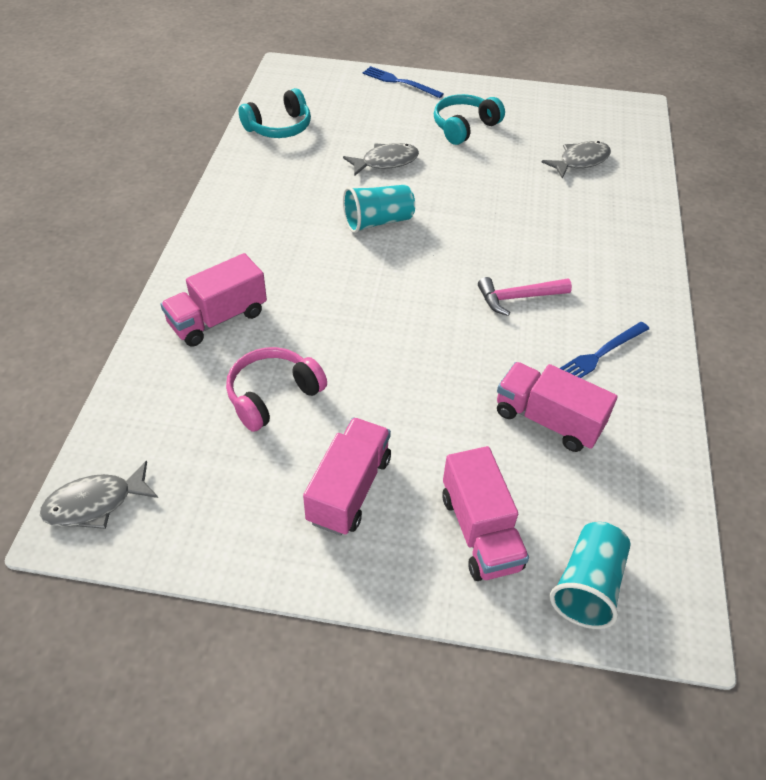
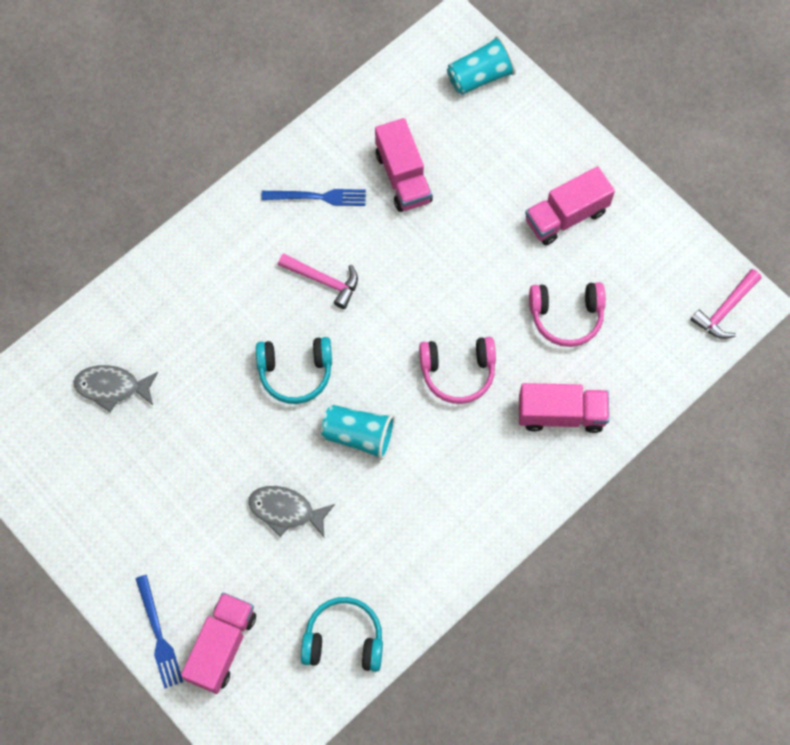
camera: 140 degrees left, 20 degrees up
(95, 503) = (725, 309): grey fish -> pink hammer
(338, 299) = (458, 372): none -> pink headphones
(464, 127) = (166, 510): turquoise headphones -> turquoise headphones (295, 372)
(480, 531) = (511, 141): pink truck -> pink truck (222, 646)

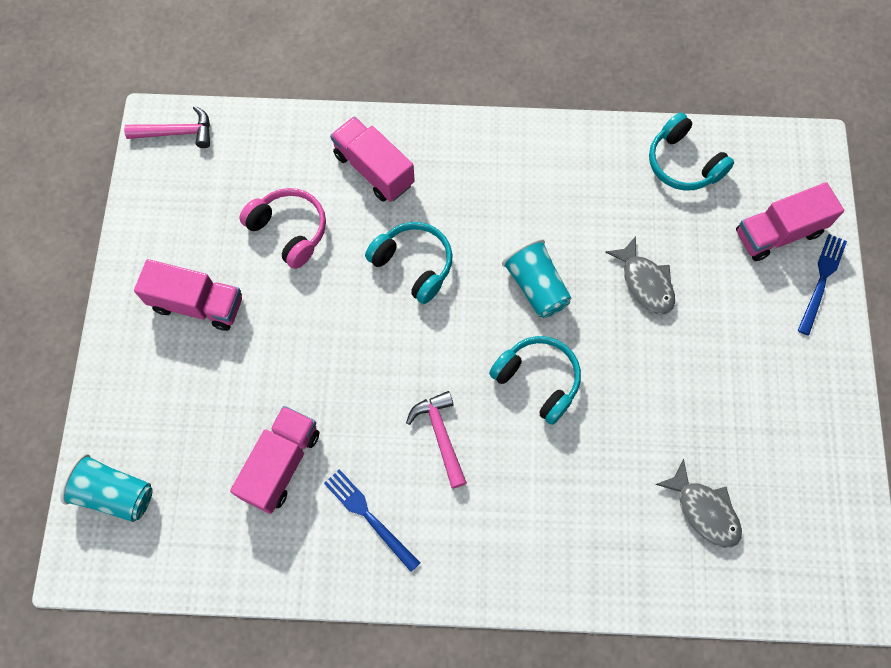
camera: 135 degrees left, 0 degrees up
(458, 372) = (413, 265): pink headphones -> turquoise headphones

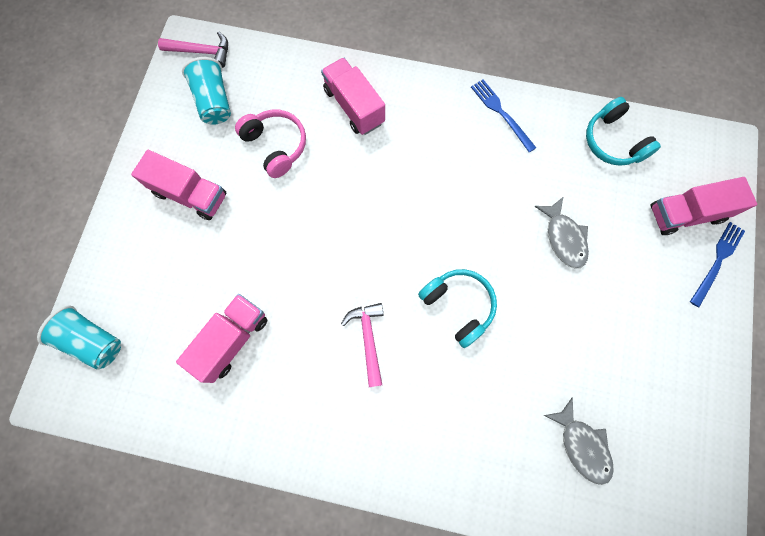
camera: 10 degrees right, 5 degrees up
(369, 517) = (296, 398): blue fork -> blue fork (501, 113)
(413, 265) = (372, 191): turquoise headphones -> none
(536, 287) = (471, 226): turquoise cup -> turquoise cup (214, 101)

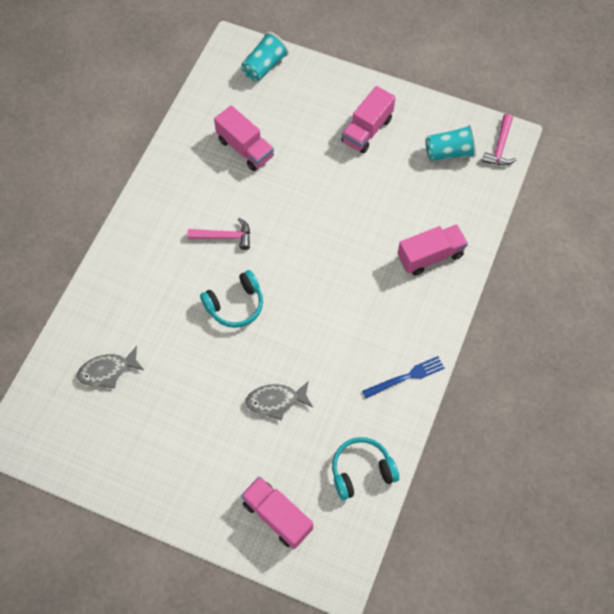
camera: 100 degrees right, 10 degrees down
(276, 146) = (400, 193): pink headphones -> none
(685, 214) = (277, 516): pink truck -> pink truck turned 45 degrees counterclockwise
(717, 261) = (227, 529): blue fork -> none

